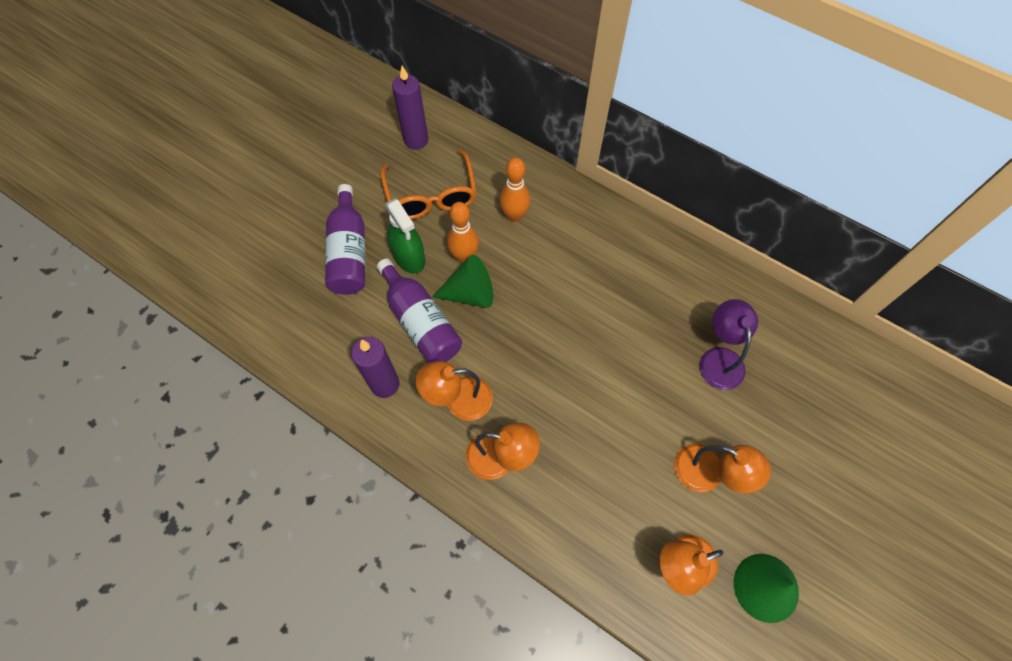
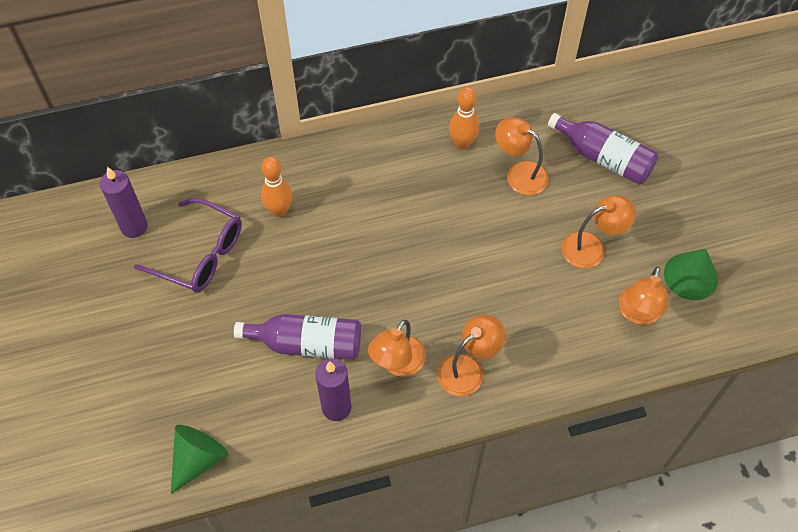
camera: 50 degrees left, 5 degrees down
(349, 252) = (191, 352): purple bottle -> purple bottle (603, 158)
(409, 256) = (240, 311): green spray bottle -> none
(431, 196) = (201, 254): orange glasses -> purple glasses
(464, 256) = (280, 271): orange bowling pin -> orange bowling pin (462, 143)
(470, 293) = (316, 291): green cone -> green cone (198, 459)
(719, 358) = (519, 173): purple lamp -> orange lamp

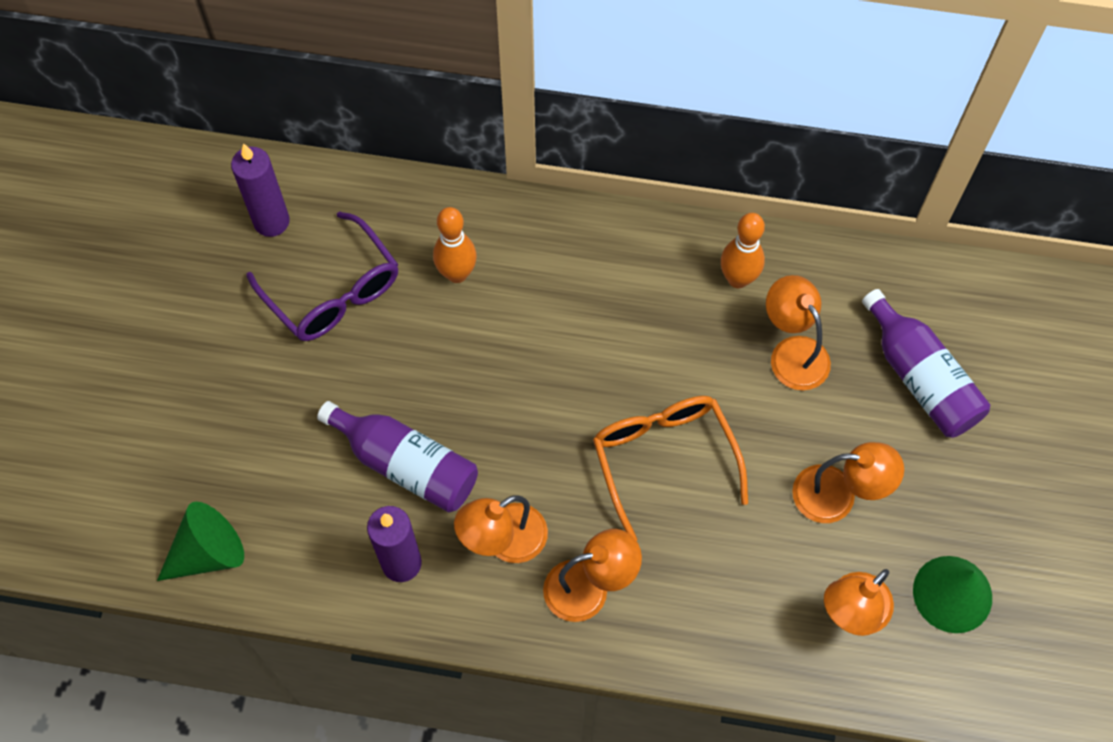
camera: 25 degrees right, 5 degrees up
(473, 270) = (663, 458): none -> orange glasses

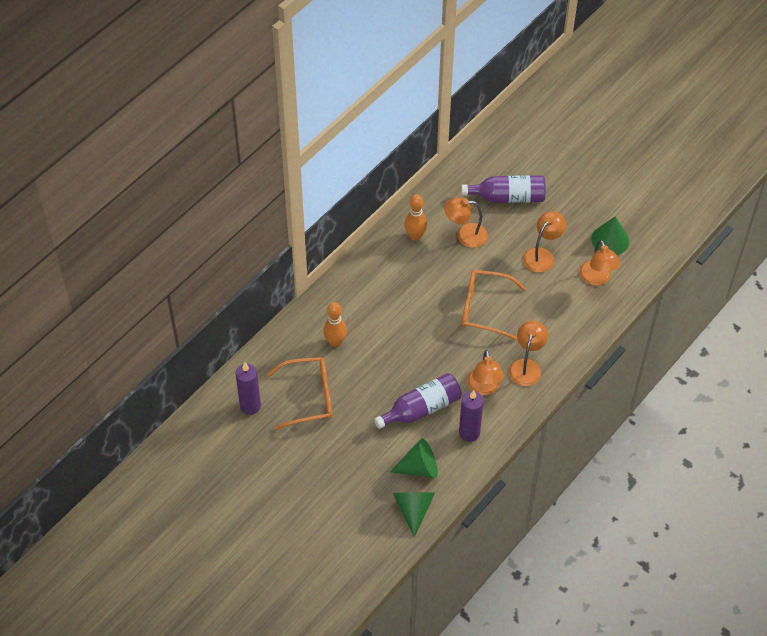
camera: 60 degrees left, 10 degrees down
(291, 520) = (419, 468): none -> green cone
(333, 292) = (309, 397): purple glasses -> orange glasses

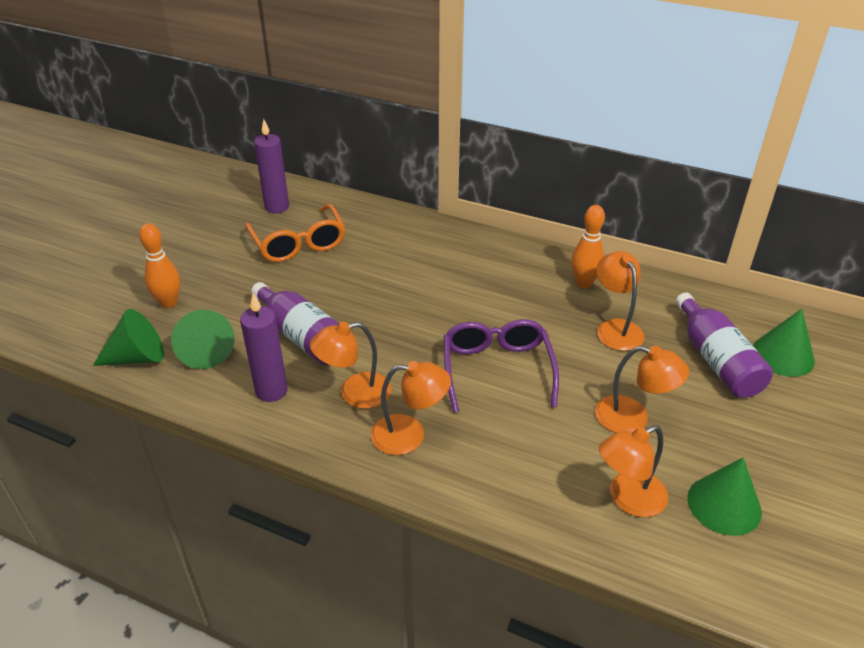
camera: 75 degrees right, 15 degrees down
(335, 342) = (385, 249): orange bowling pin -> orange bowling pin (169, 303)
(484, 308) = (497, 369): orange glasses -> purple glasses
(513, 164) = (783, 355): none -> green cone

